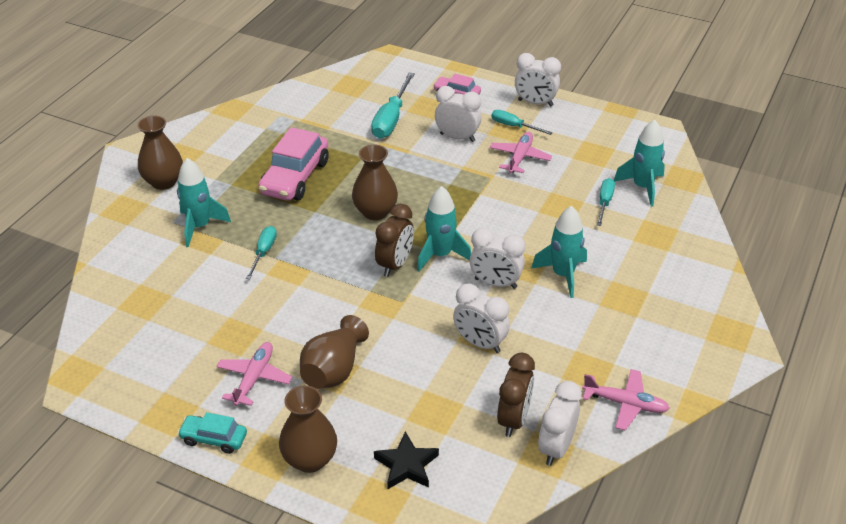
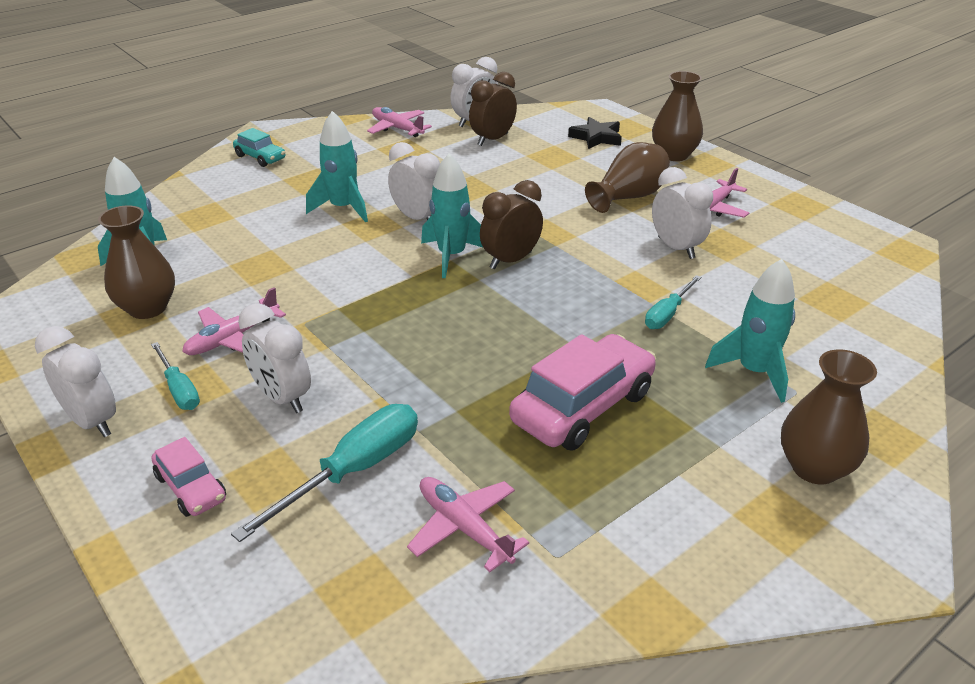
camera: 155 degrees left, 5 degrees down
(214, 439) = (756, 181): turquoise car -> turquoise car (260, 157)
(325, 114) = (464, 527): none -> pink plane
(375, 212) = (493, 322): brown vase -> brown vase (147, 308)
(480, 343) = (477, 183): white clock -> white clock (676, 248)
(604, 202) = (209, 256): turquoise screwdriver -> none

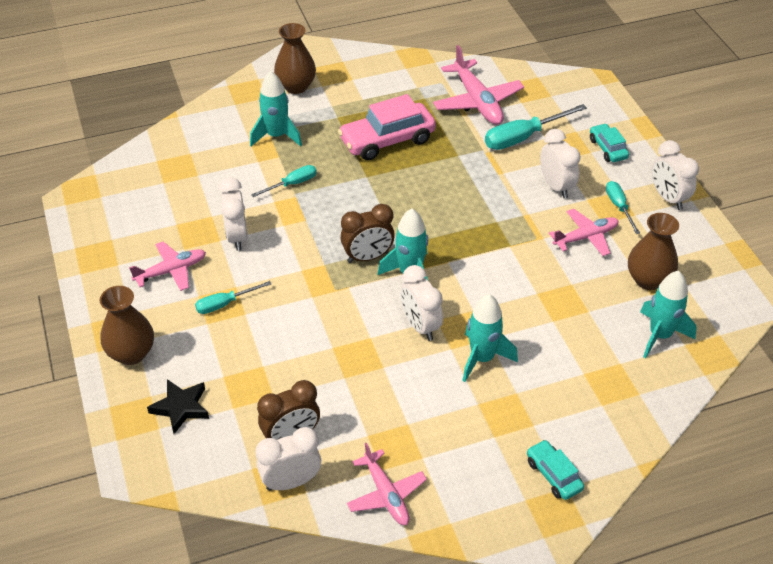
camera: 160 degrees left, 10 degrees up
(191, 488) = (607, 149): pink car -> turquoise car
(464, 527) = (477, 102): pink plane -> pink plane, size x1.55
(628, 197) = (225, 304): brown vase -> turquoise screwdriver

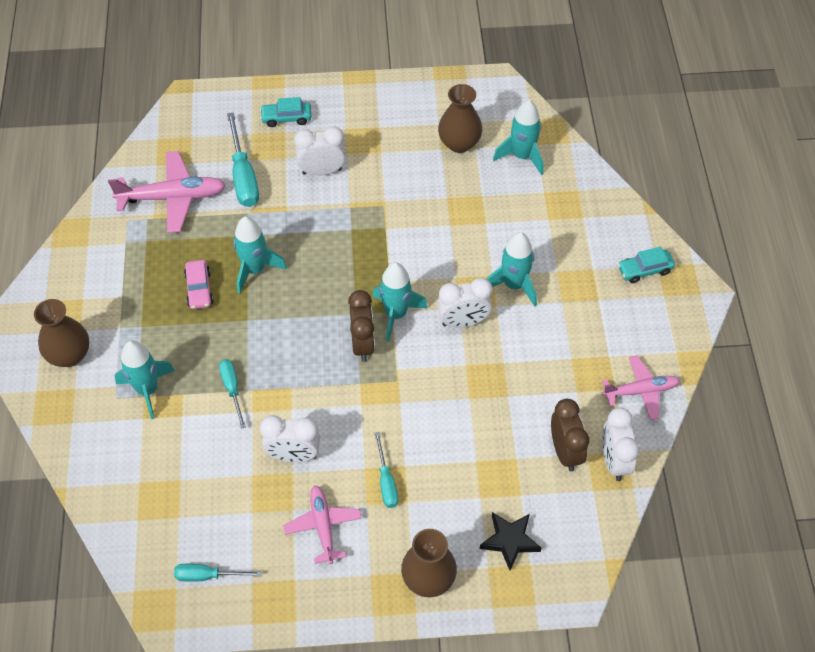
camera: 75 degrees left, 10 degrees up
(387, 140) = (199, 289): pink car -> pink car, size x0.54
(422, 169) = (255, 270): none -> turquoise rocket
(586, 237) = (395, 170): pink plane -> none
(619, 207) = (365, 134): turquoise screwdriver -> turquoise screwdriver (207, 576)
(668, 198) = (367, 97): white clock -> none

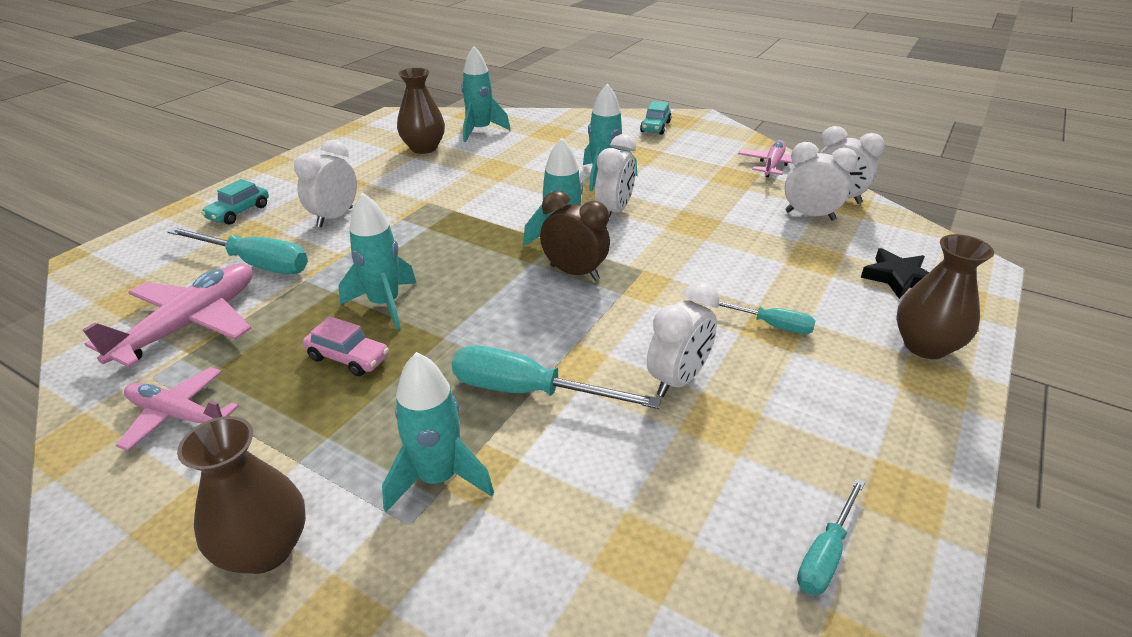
camera: 55 degrees left, 20 degrees down
(232, 389) = (528, 391): turquoise screwdriver -> turquoise screwdriver, size x1.70
(323, 526) = (803, 397): pink plane -> pink plane (178, 415)
(565, 452) = (809, 215): brown clock -> white clock

